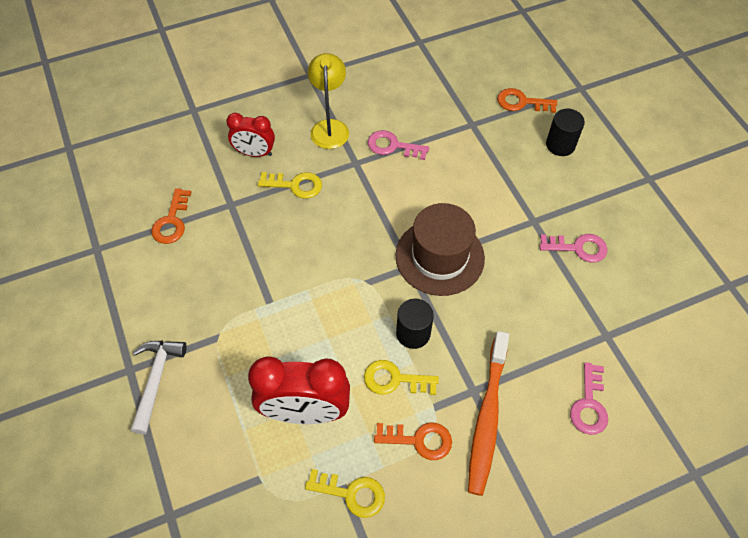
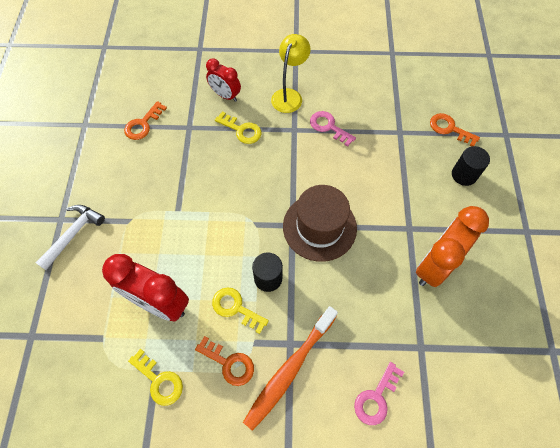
camera: 25 degrees right, 5 degrees up
(578, 248) = (435, 265): pink key -> orange clock

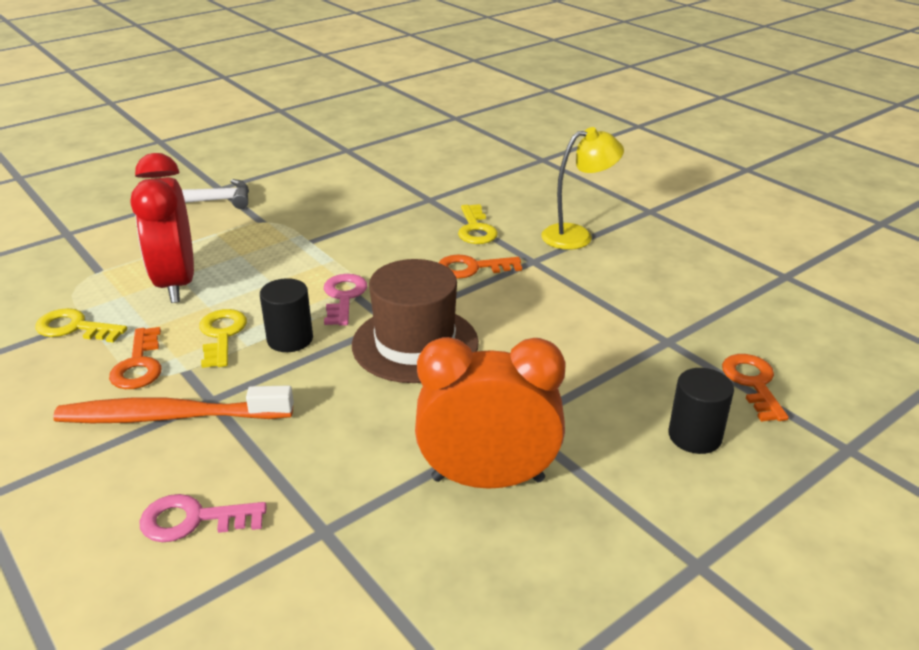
camera: 50 degrees right, 30 degrees down
(143, 124) = (393, 175): orange key -> orange key (472, 268)
(159, 380) = (74, 327): yellow key -> yellow key turned 105 degrees clockwise
(225, 95) = (506, 199): red clock -> none
(328, 127) = (578, 282): pink key -> pink key (343, 297)

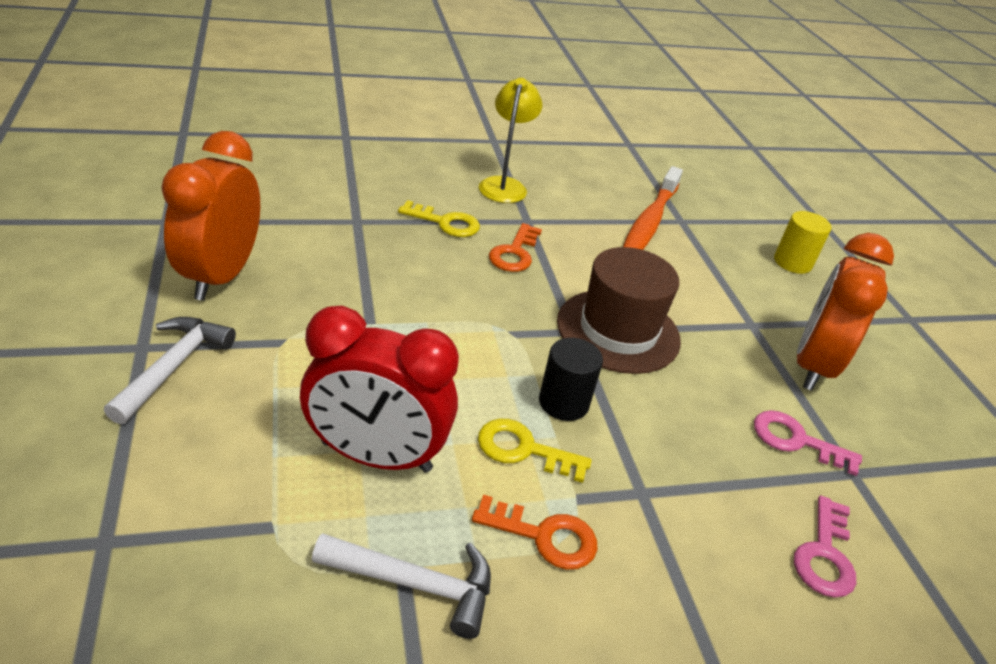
camera: 70 degrees left, 5 degrees up
(74, 327) = (414, 584): yellow key -> white hammer
(170, 417) = (659, 532): orange toothbrush -> orange toothbrush (649, 222)
(308, 183) = (221, 276): none -> orange clock
(343, 297) = (508, 342): pink key -> pink key (796, 441)
(695, 436) = (792, 262): black cylinder -> yellow cylinder
(753, 383) = (745, 216): orange key -> none

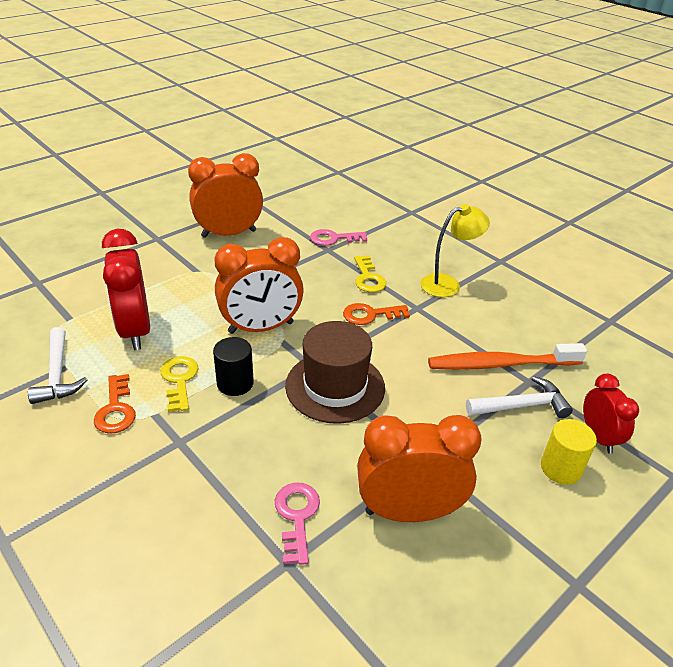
camera: 65 degrees right, 0 degrees up
(173, 367) = (150, 251): white hammer -> white hammer (521, 406)
(471, 338) = (261, 328): none -> orange clock
(765, 227) = (598, 437): none -> red clock
(824, 555) = (181, 556): pink key -> pink key (333, 239)

